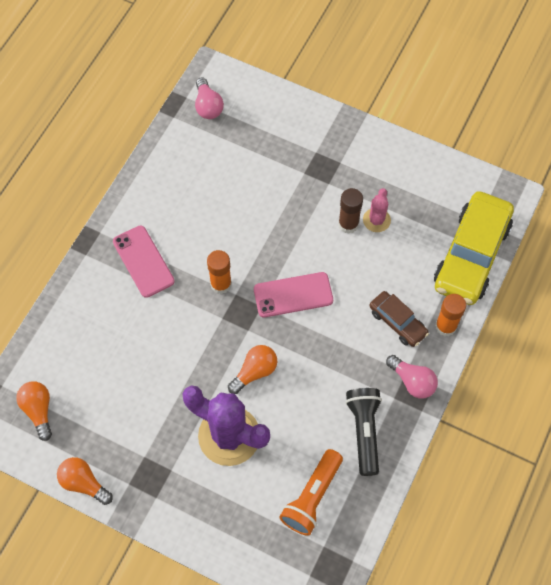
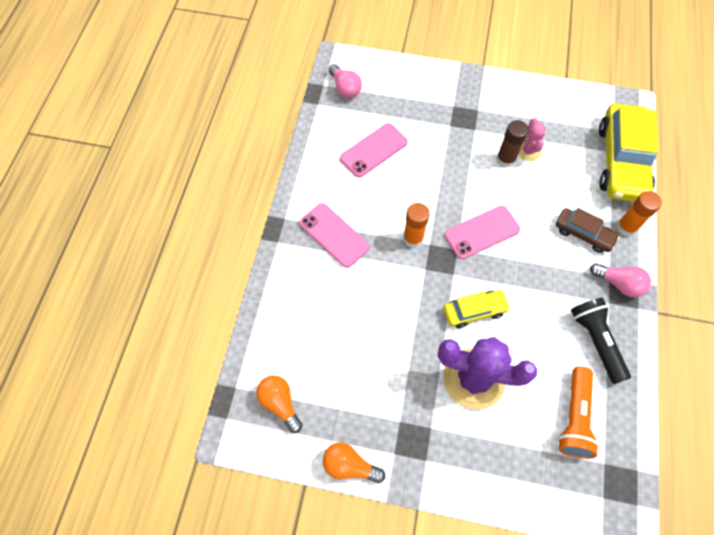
camera: 15 degrees left, 0 degrees up
(214, 182) = (374, 150): none -> pink phone
(255, 372) = (474, 311): orange light bulb -> yellow car

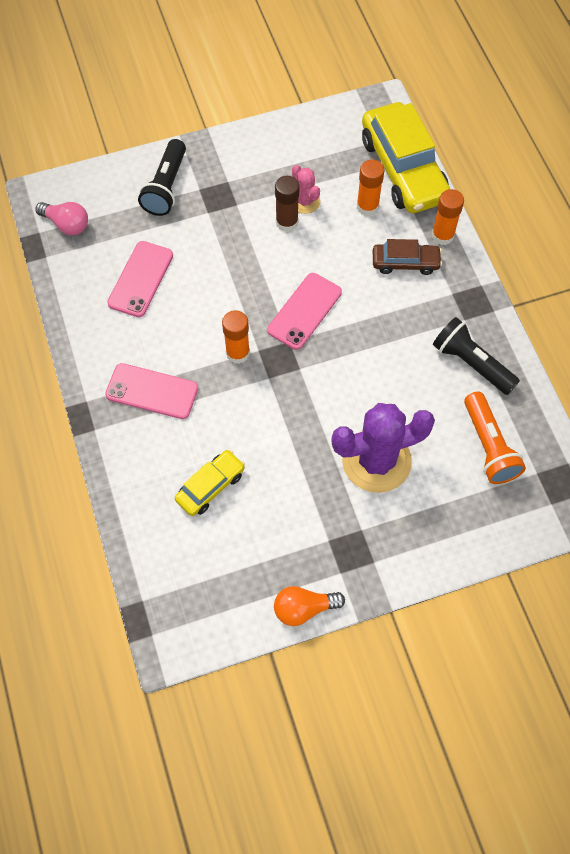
camera: 30 degrees left, 0 degrees up
(280, 403) = (198, 589): orange light bulb -> none
(430, 94) = (166, 187): none -> black flashlight
(474, 311) = (341, 395): yellow car -> yellow car (210, 486)
(576, 177) = (367, 206): none -> orange glue stick
(619, 283) = (464, 296): pink light bulb -> none

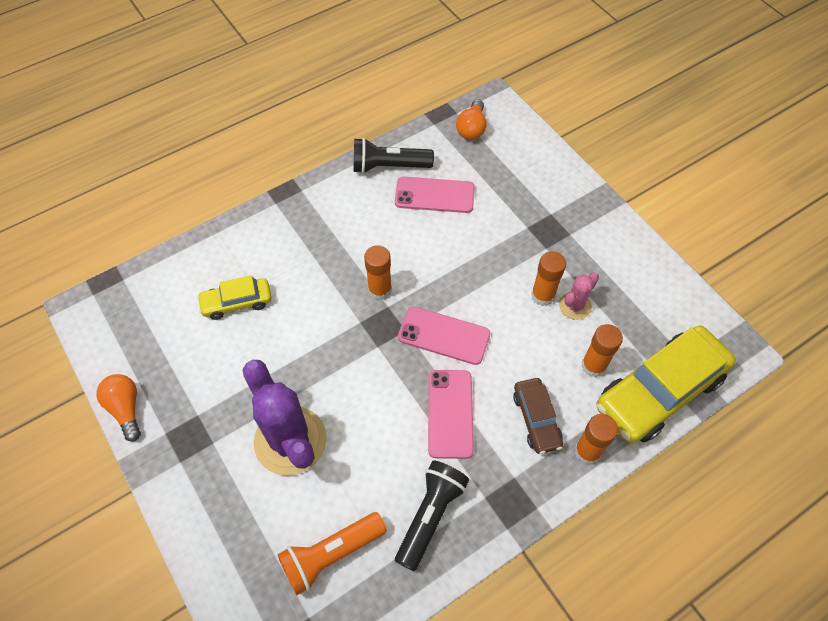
camera: 75 degrees right, 5 degrees down
(67, 224) = (471, 128): pink light bulb -> orange light bulb
(152, 391) = (322, 234): pink phone -> pink phone (450, 413)
(166, 187) = (541, 187): black flashlight -> black flashlight (389, 166)
(210, 486) = (237, 302): yellow car -> yellow car turned 135 degrees clockwise
(287, 222) = (543, 295): brown glue stick -> orange glue stick

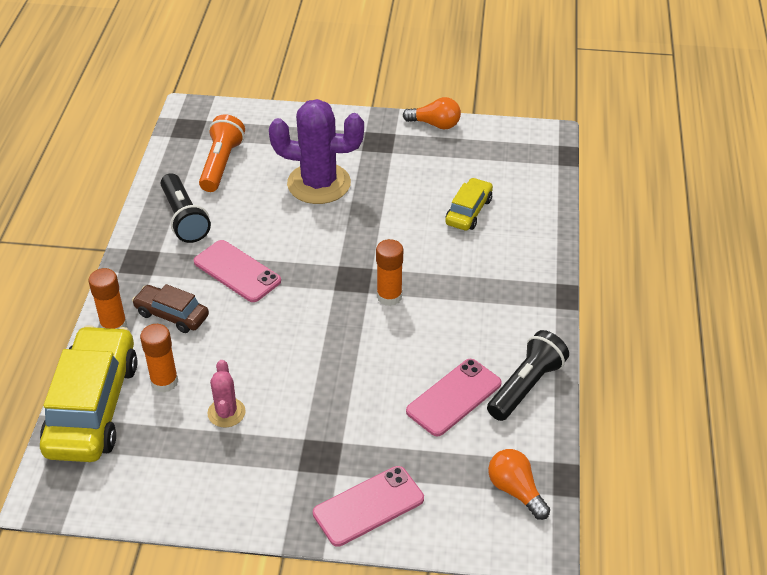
camera: 130 degrees right, 15 degrees down
(444, 336) = (302, 308): pink phone -> pink phone (368, 506)
(543, 295) = (262, 398): orange glue stick -> none

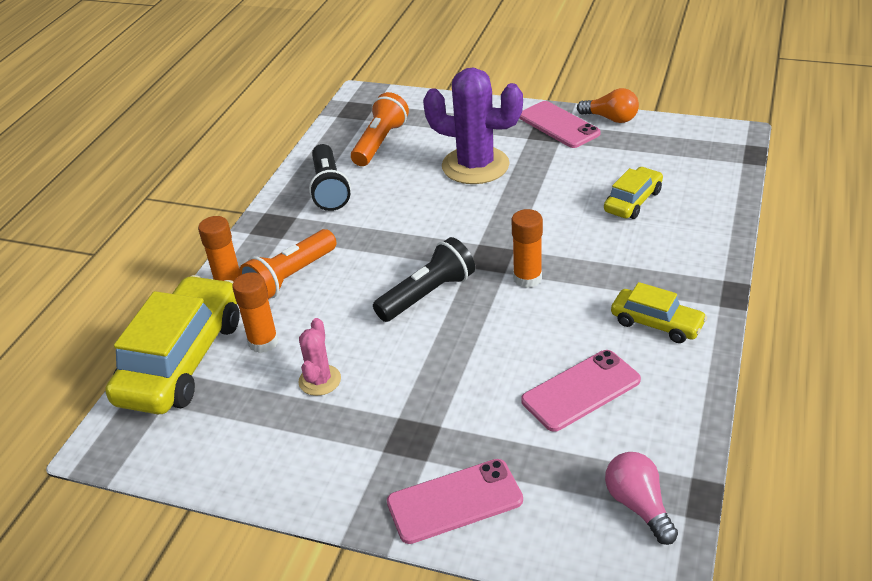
camera: 15 degrees right, 5 degrees down
(172, 315) = (290, 277): brown car -> orange flashlight
(237, 271) = (369, 241): pink phone -> pink phone (558, 125)
(506, 329) = (656, 323): none -> yellow car
(515, 490) = (638, 505): orange light bulb -> pink light bulb
(526, 386) = (670, 387): black flashlight -> black flashlight (427, 294)

